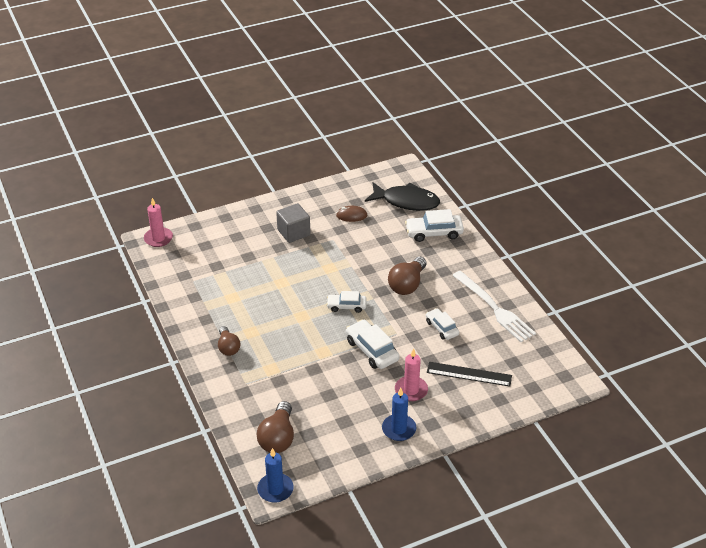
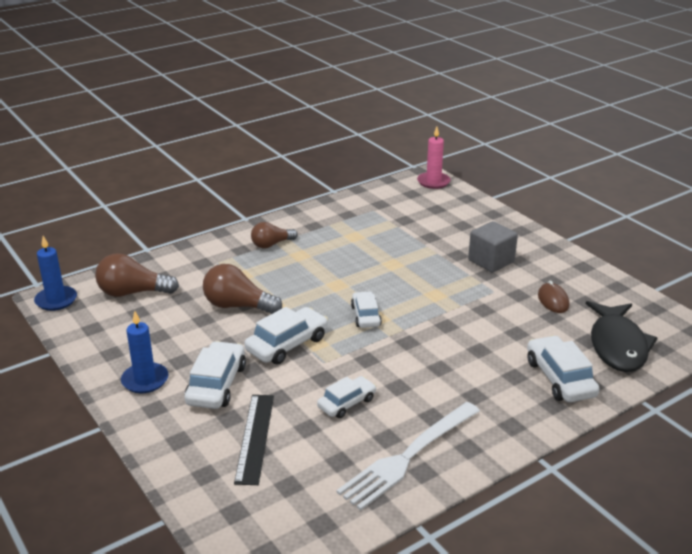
camera: 80 degrees right, 10 degrees down
(407, 285) = (428, 362): brown light bulb -> brown light bulb (237, 306)
(411, 390) = (216, 384): pink candle -> white car

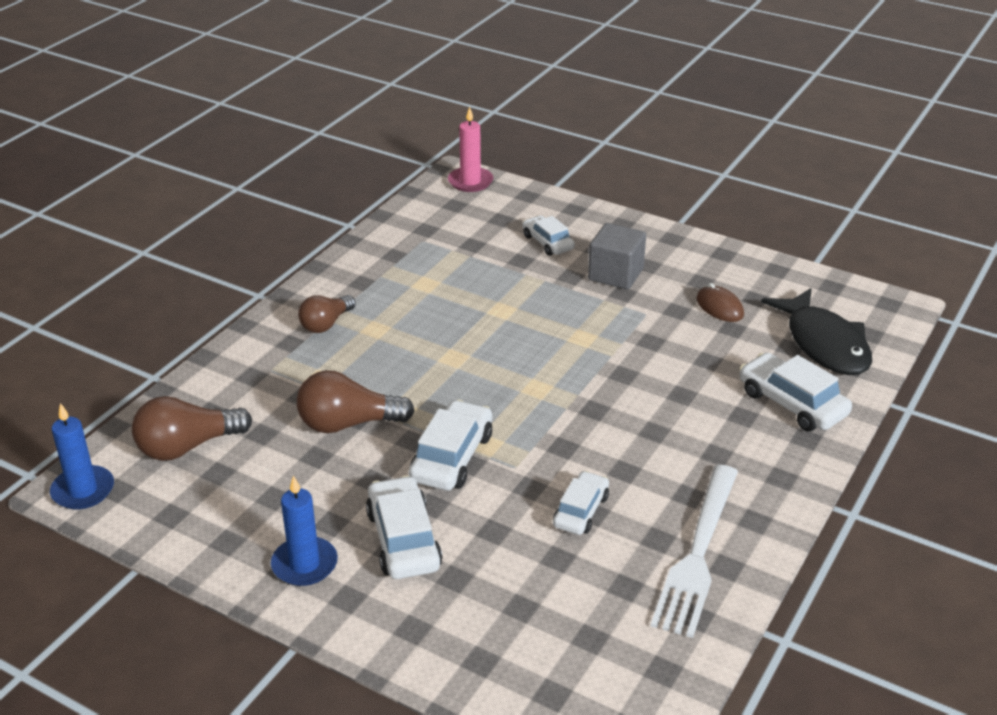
camera: 25 degrees left, 5 degrees up
(255, 438) = (505, 592): black ruler -> none
(366, 316) = (520, 389): white car -> white car (548, 242)

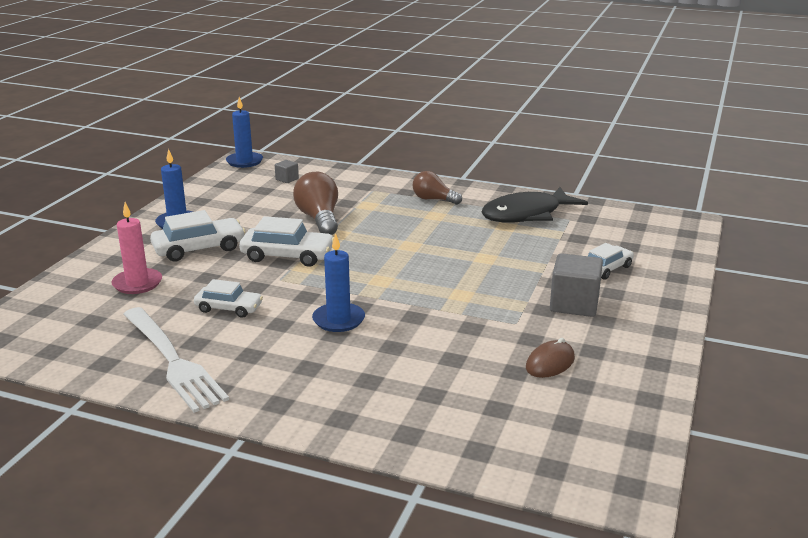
camera: 80 degrees right, 10 degrees down
(187, 447) = (287, 179): brown light bulb -> grey cube
(470, 182) = (682, 228): pink candle -> pink candle (137, 283)
(622, 426) = (338, 320): none -> blue candle
(697, 555) = (174, 361): white fork -> white fork turned 135 degrees counterclockwise
(792, 403) = (397, 410): white car -> none
(824, 344) = (514, 432): black fish -> black fish (526, 214)

